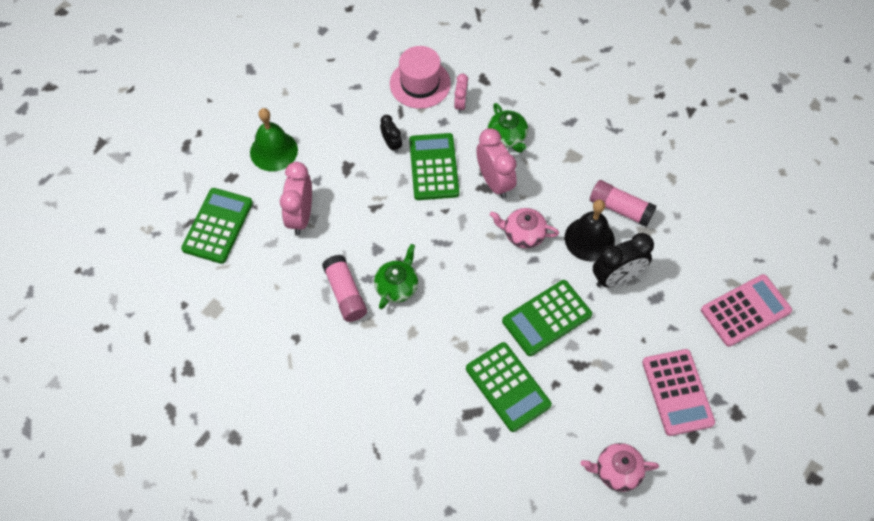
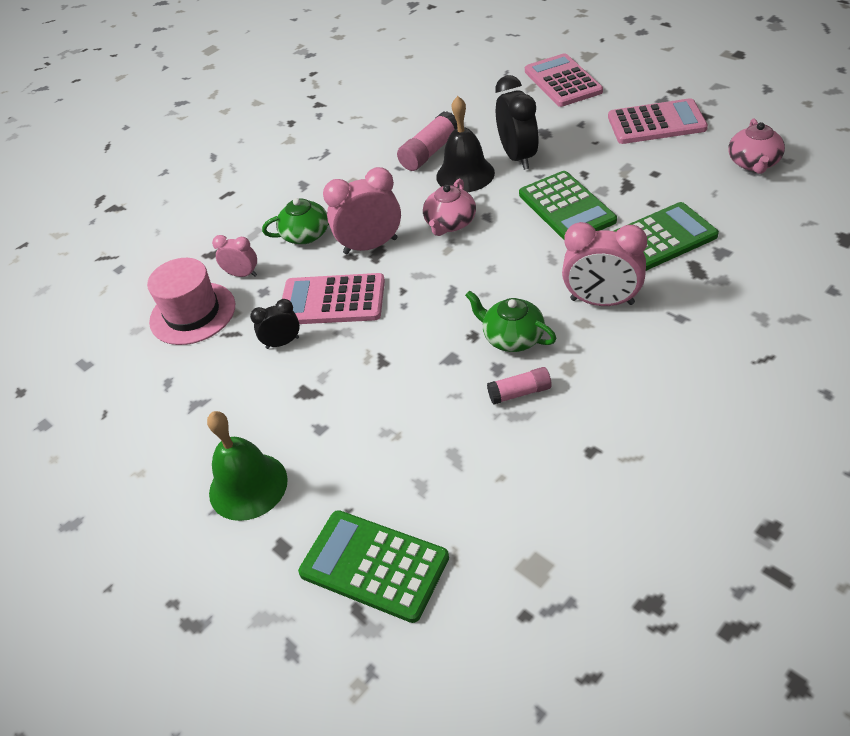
camera: 75 degrees left, 15 degrees down
(300, 216) = (379, 448): pink clock -> pink clock (602, 302)
(345, 293) = (520, 392): pink glue stick -> pink glue stick, size x0.63
(433, 167) = (332, 301): green calculator -> pink calculator

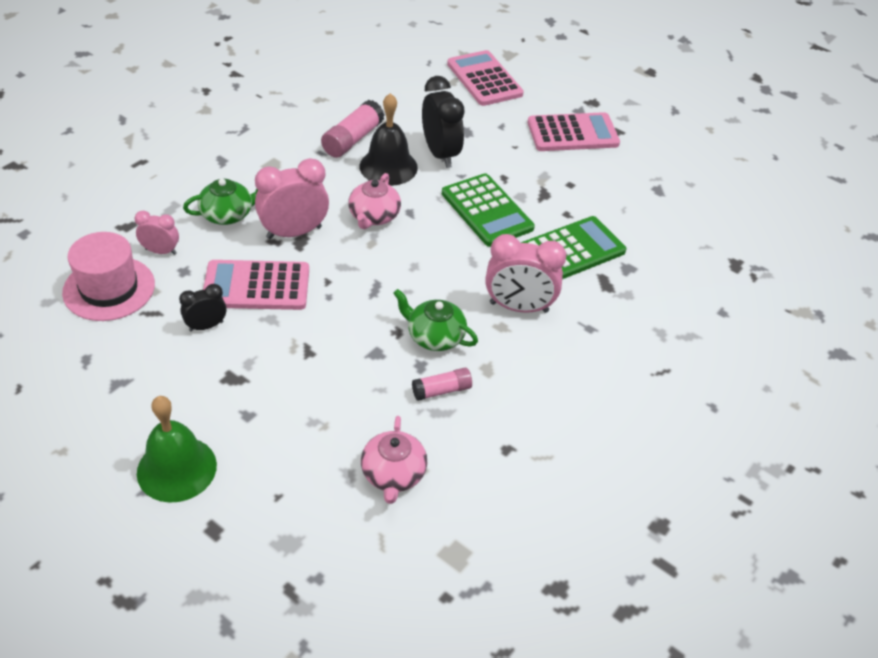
camera: 15 degrees left, 0 degrees up
(374, 566) = (305, 549): green calculator -> none
(753, 163) = (659, 183): pink teapot -> pink teapot (393, 474)

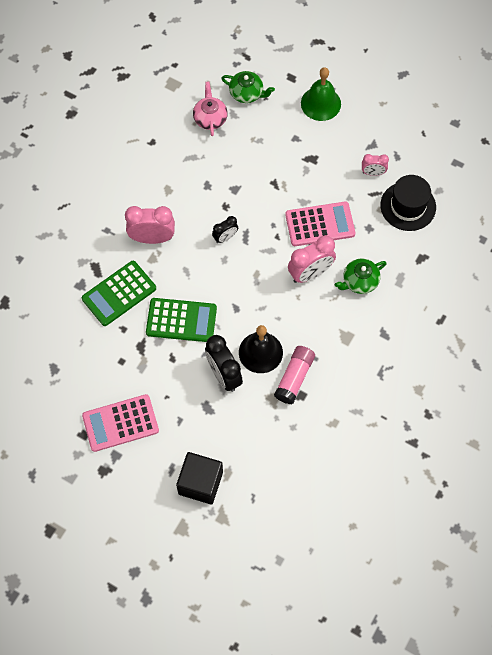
camera: 175 degrees right, 20 degrees up
(109, 288) = (408, 206): pink hat -> black hat
(161, 251) = (390, 241): pink clock -> pink clock (373, 173)
(206, 326) = (339, 190): black clock -> black clock (225, 237)
(374, 216) = (260, 299): pink teapot -> none
(435, 336) = (202, 207): green teapot -> green teapot (247, 93)
(441, 390) = (192, 171): pink glue stick -> none
(484, 79) = (200, 483): pink calculator -> black cube
(487, 211) = (181, 320): green calculator -> green calculator turned 135 degrees clockwise

